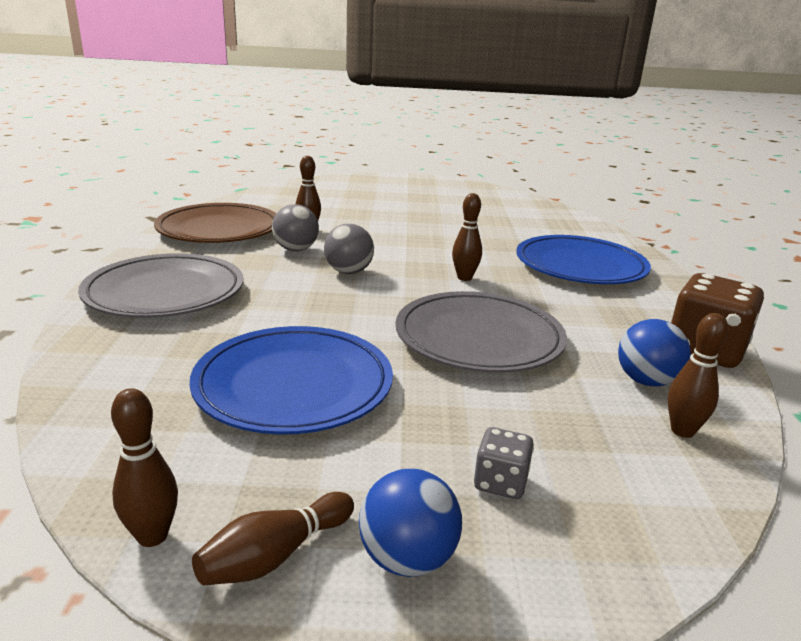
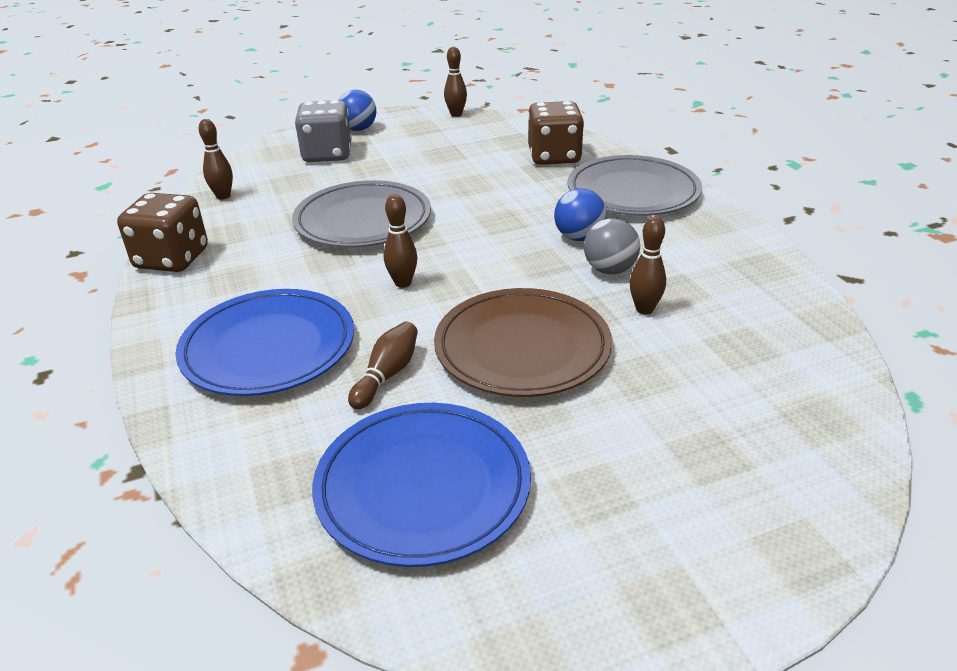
camera: 160 degrees right, 10 degrees up
(159, 359) = (554, 157): none -> brown dice
(219, 229) = (734, 274): brown plate -> brown plate (522, 348)
(275, 556) = (407, 120): brown bowling pin -> brown bowling pin (387, 375)
(294, 385) = (461, 164): blue plate -> blue plate (423, 487)
(348, 272) = (522, 255): grey ball -> none
(500, 483) = (327, 154): grey dice -> grey dice, size x1.98
(646, 381) = (235, 220): blue ball -> blue ball (579, 237)

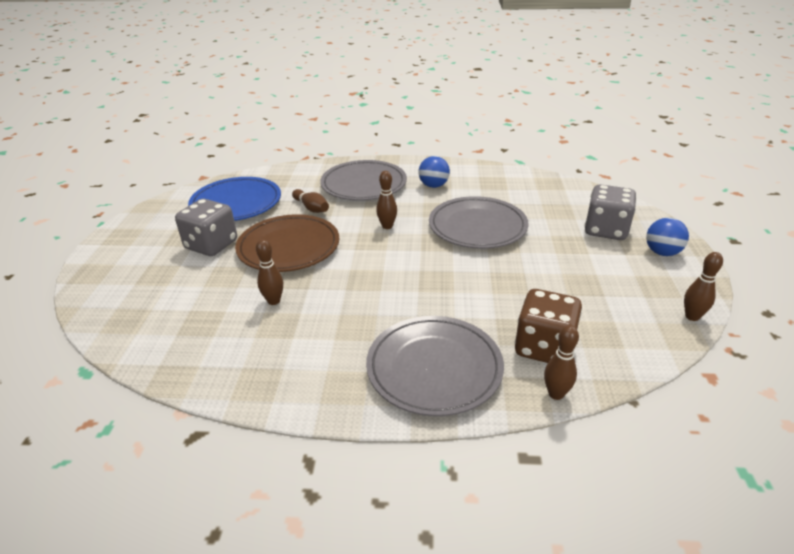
camera: 115 degrees right, 0 degrees up
(172, 259) = (473, 169): brown dice -> none
(223, 196) = (548, 187): brown bowling pin -> brown bowling pin (556, 394)
(268, 348) = (364, 184): blue plate -> grey plate
(579, 237) = (382, 307): blue ball -> blue ball (433, 186)
(584, 436) = (211, 245): none -> grey dice
(609, 270) = (328, 304): grey ball -> none

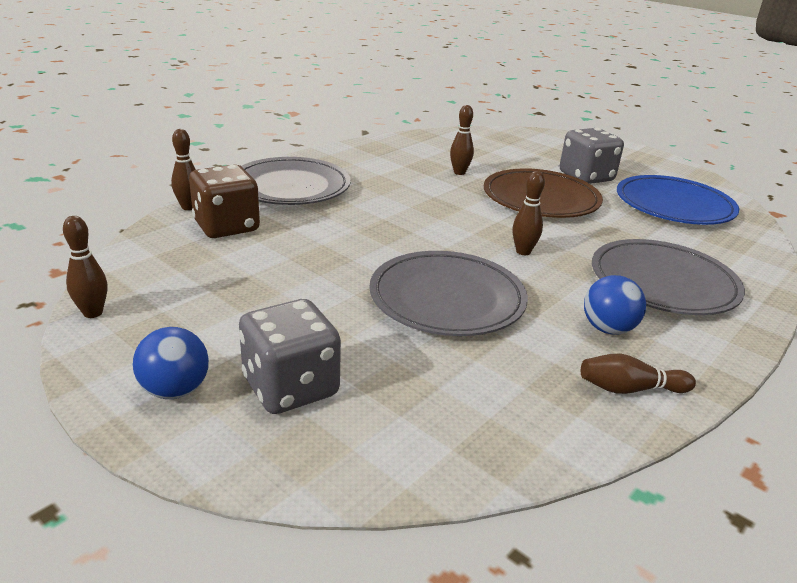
camera: 125 degrees right, 5 degrees down
(311, 208) = (621, 233): brown bowling pin -> brown bowling pin (629, 389)

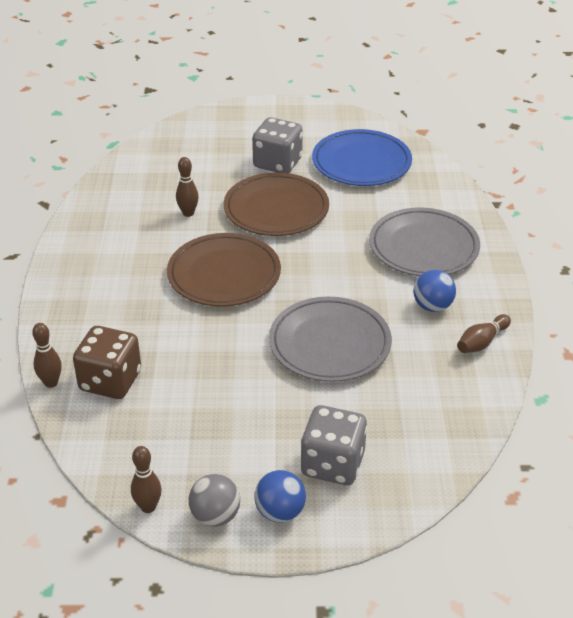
camera: 40 degrees left, 10 degrees up
(122, 354) = (215, 516): none -> grey ball
(290, 187) = (91, 311): grey plate -> none
(427, 214) = (224, 274): none -> brown plate
(523, 252) = (324, 272): brown bowling pin -> none

